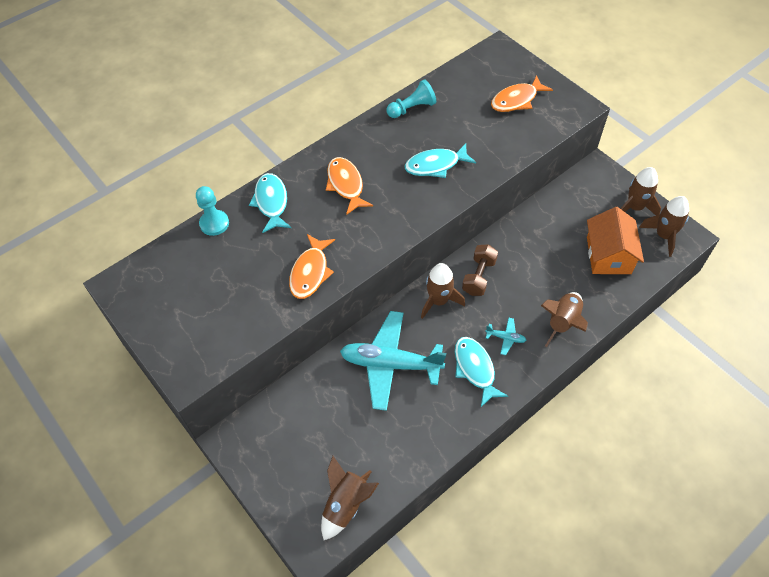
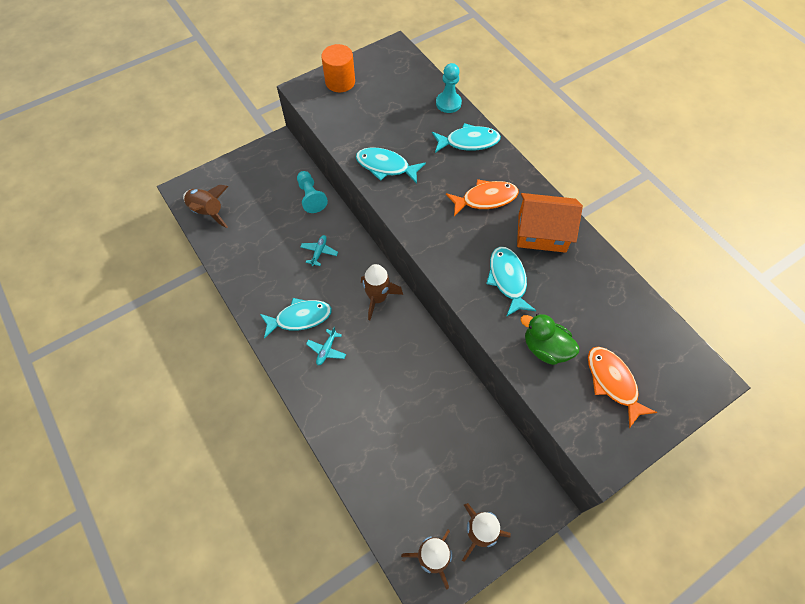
camera: 95 degrees right, 5 degrees up
(175, 336) = (340, 82): none -> orange cylinder
(310, 272) = (386, 166): orange fish -> turquoise fish
(390, 364) = (319, 252): turquoise plane -> turquoise plane, size x0.40
(412, 108) = (595, 267): turquoise pawn -> turquoise pawn (311, 197)
(478, 277) = (400, 338): brown dumbbell -> none
(497, 139) = (545, 348): none -> green duck
(562, 322) = (333, 407): brown rocket -> none
(608, 255) = (411, 479): orange house -> orange house (542, 232)

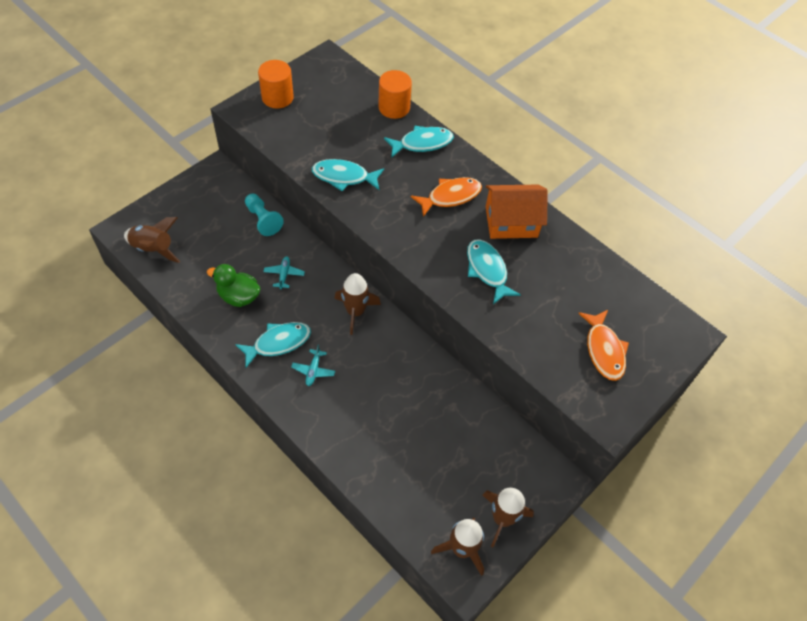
camera: 15 degrees left, 5 degrees down
(448, 103) = (394, 107): turquoise pawn -> orange cylinder
(545, 348) = (535, 328): green duck -> green duck (238, 296)
(613, 382) = (604, 350): orange fish -> orange fish turned 150 degrees counterclockwise

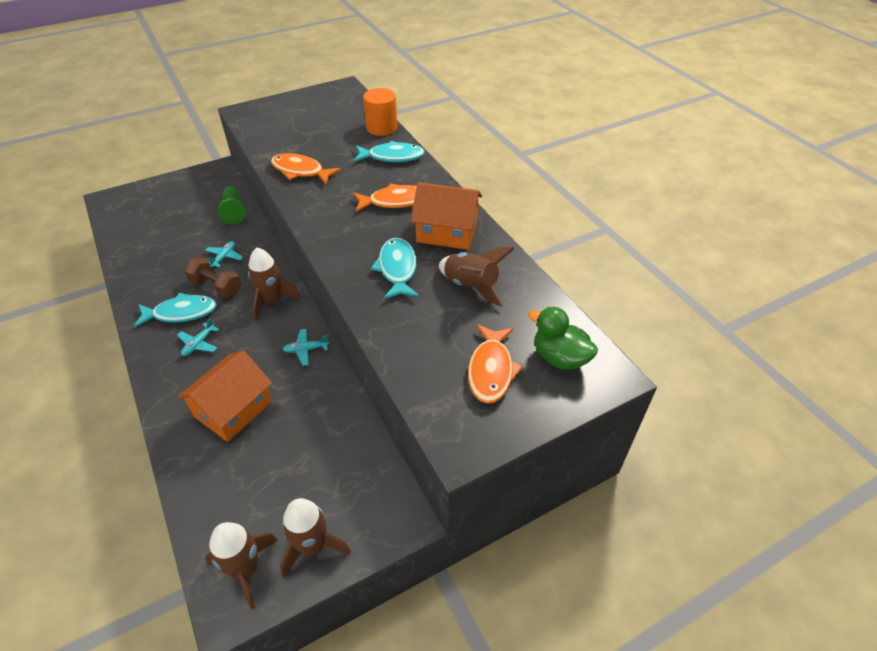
camera: 20 degrees right, 10 degrees down
(153, 249) = (124, 217): brown rocket -> brown rocket (471, 286)
(238, 296) = (171, 267): green duck -> green duck (559, 357)
(263, 220) = (233, 211): turquoise pawn -> green pawn
(277, 97) = (280, 108): orange cylinder -> none
(295, 308) = (216, 287): none -> brown dumbbell
(344, 177) = (300, 171): turquoise fish -> orange fish
(379, 424) = (233, 409): none -> orange house
(412, 354) = (306, 349): none -> turquoise plane

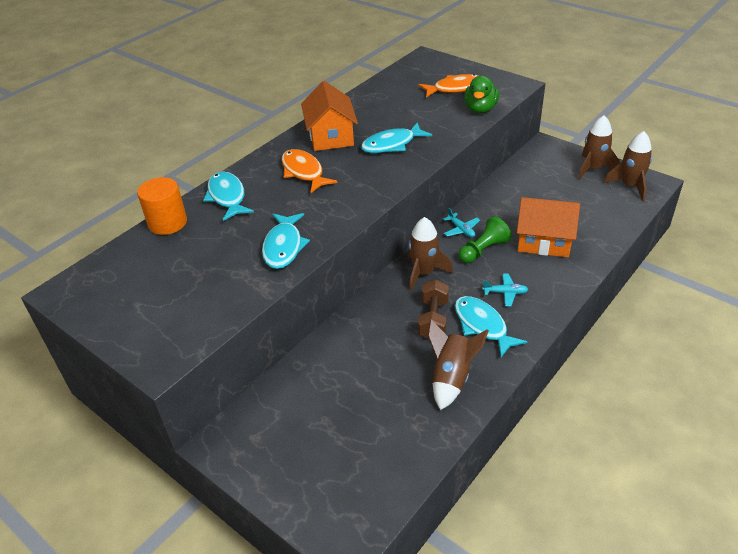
camera: 110 degrees left, 5 degrees down
(224, 257) = (388, 337): turquoise plane -> none
(233, 211) = (307, 373): green pawn -> green pawn (483, 250)
(300, 171) = (283, 246): orange fish -> turquoise fish
(471, 286) = (386, 111): brown rocket -> brown rocket (451, 377)
(559, 357) = (425, 71): green duck -> green duck (480, 109)

